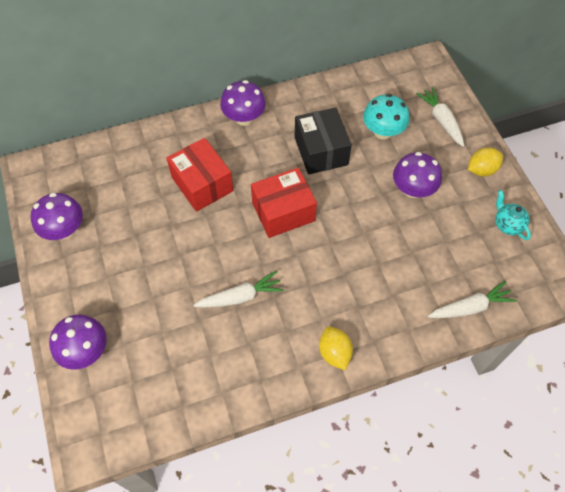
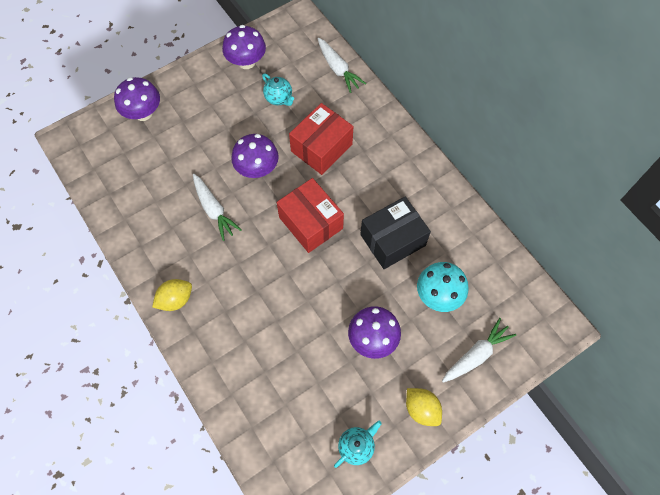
camera: 75 degrees right, 5 degrees up
(127, 209) = (279, 98): none -> turquoise teapot
(244, 118) = (409, 161): purple mushroom -> purple mushroom (257, 169)
(470, 307) = (247, 418): white carrot -> white carrot (338, 69)

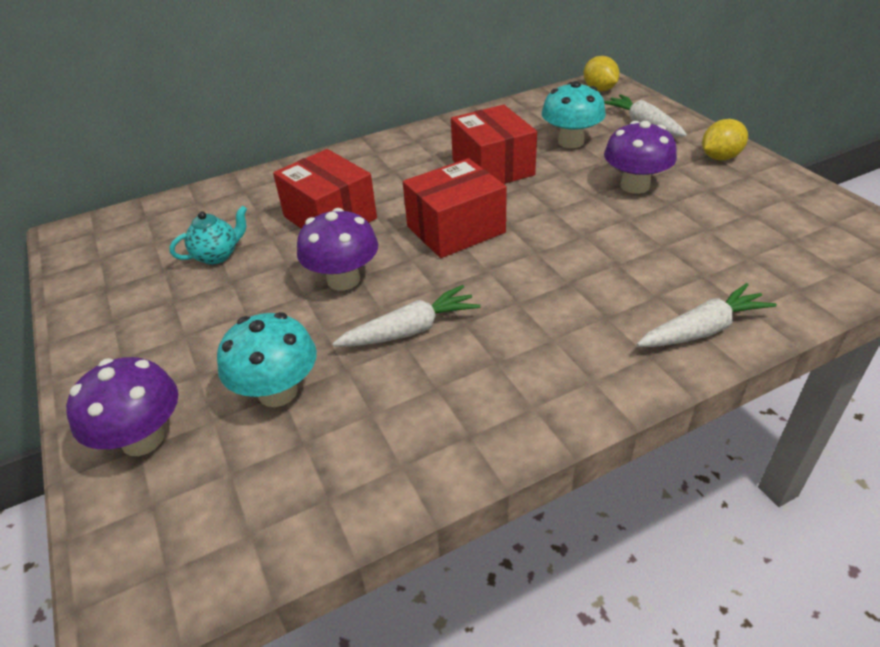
camera: 80 degrees left, 25 degrees down
(170, 158) = (278, 392): none -> turquoise mushroom
(175, 299) = (589, 379): yellow lemon -> yellow lemon (599, 89)
(246, 62) = (117, 290): purple mushroom -> none
(338, 69) = (198, 200): white carrot -> white carrot (703, 330)
(356, 446) = (786, 201): turquoise teapot -> none
(392, 240) = (493, 167): black box -> red box

